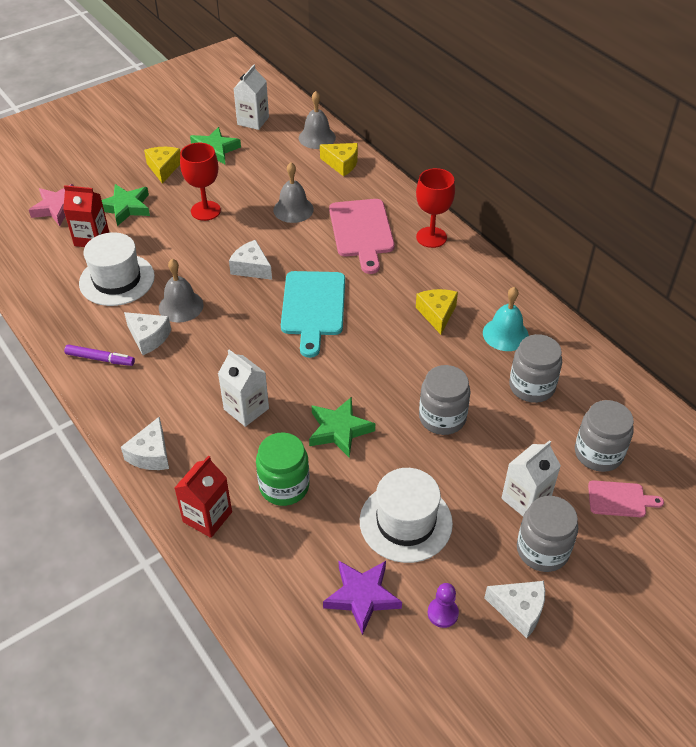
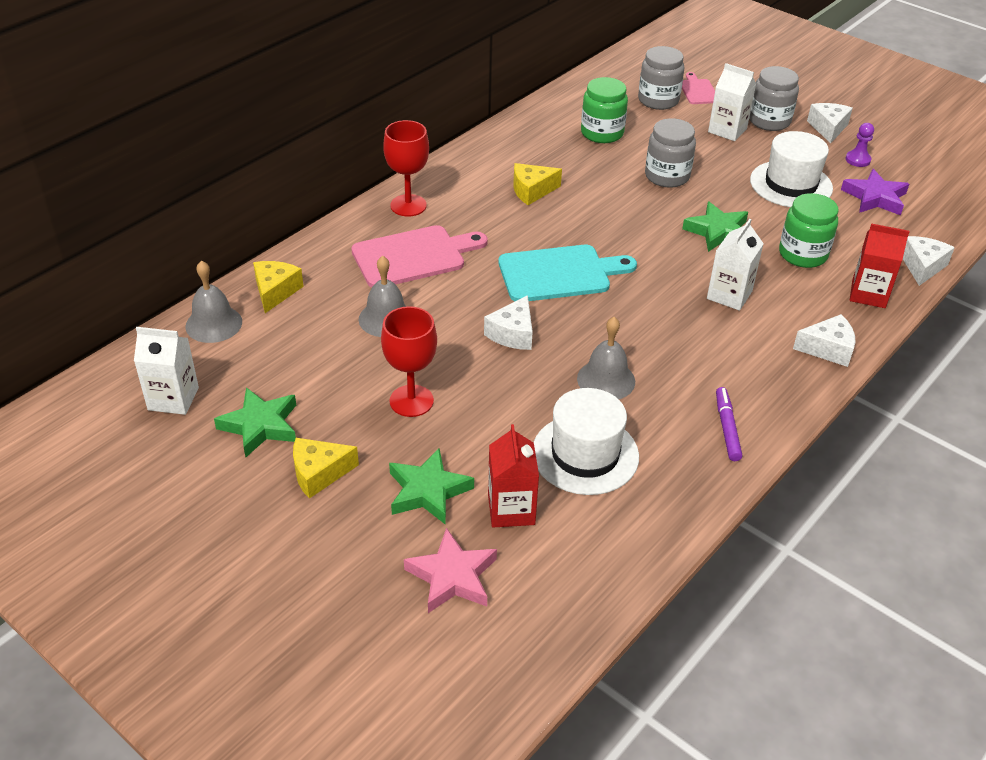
camera: 105 degrees left, 5 degrees down
(148, 337) = (671, 395): white cheese -> white cheese (922, 266)
(505, 334) = (541, 150): turquoise bell -> none
(531, 386) = (602, 133): grey jar -> green jar

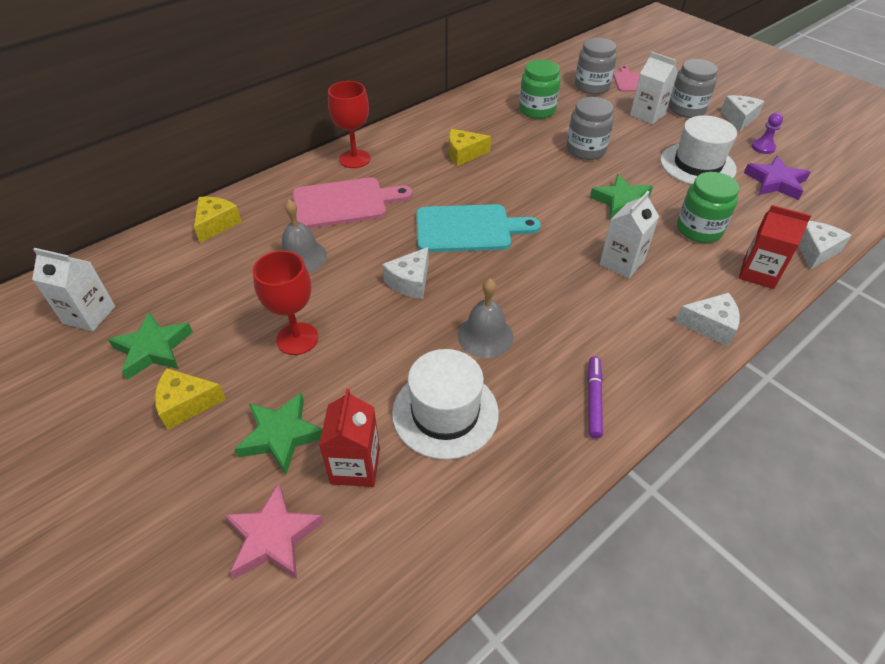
camera: 10 degrees right, 5 degrees up
(214, 324) = (153, 248): grey bell -> none

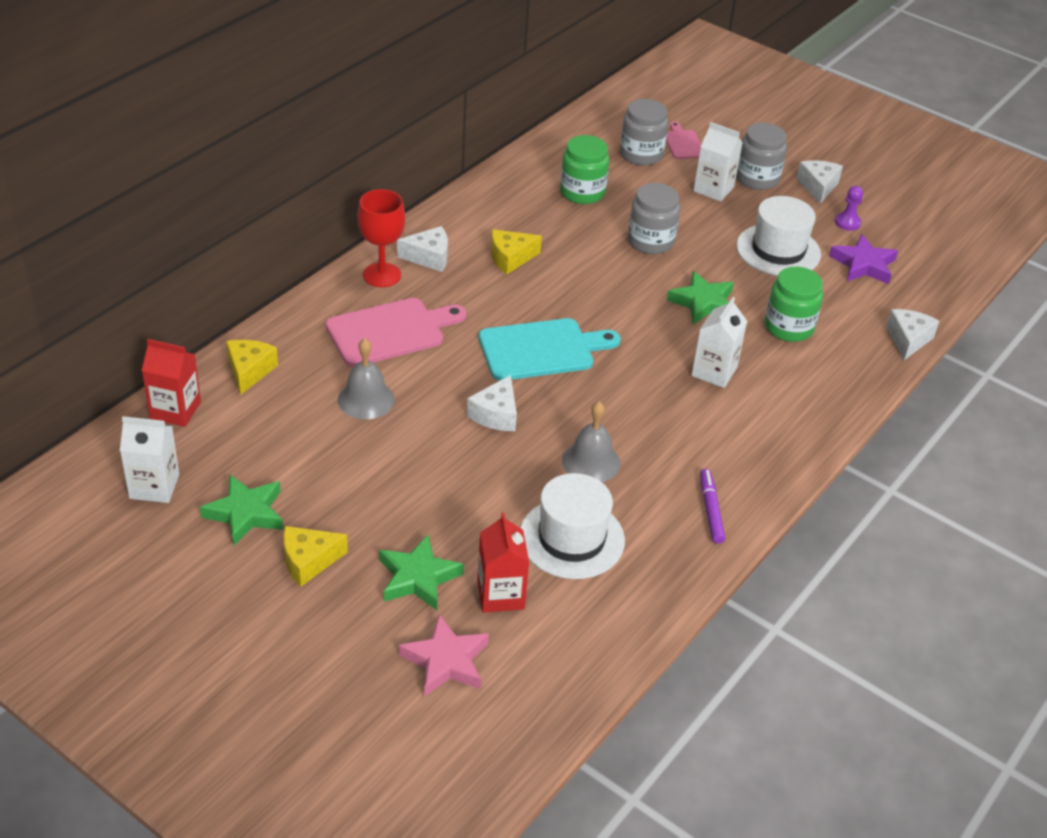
camera: 15 degrees left, 5 degrees down
(297, 339) = (396, 486): red goblet -> none
(710, 325) = (811, 427): white cheese -> white cheese (429, 257)
(758, 273) = (853, 369): red carton -> red carton (175, 410)

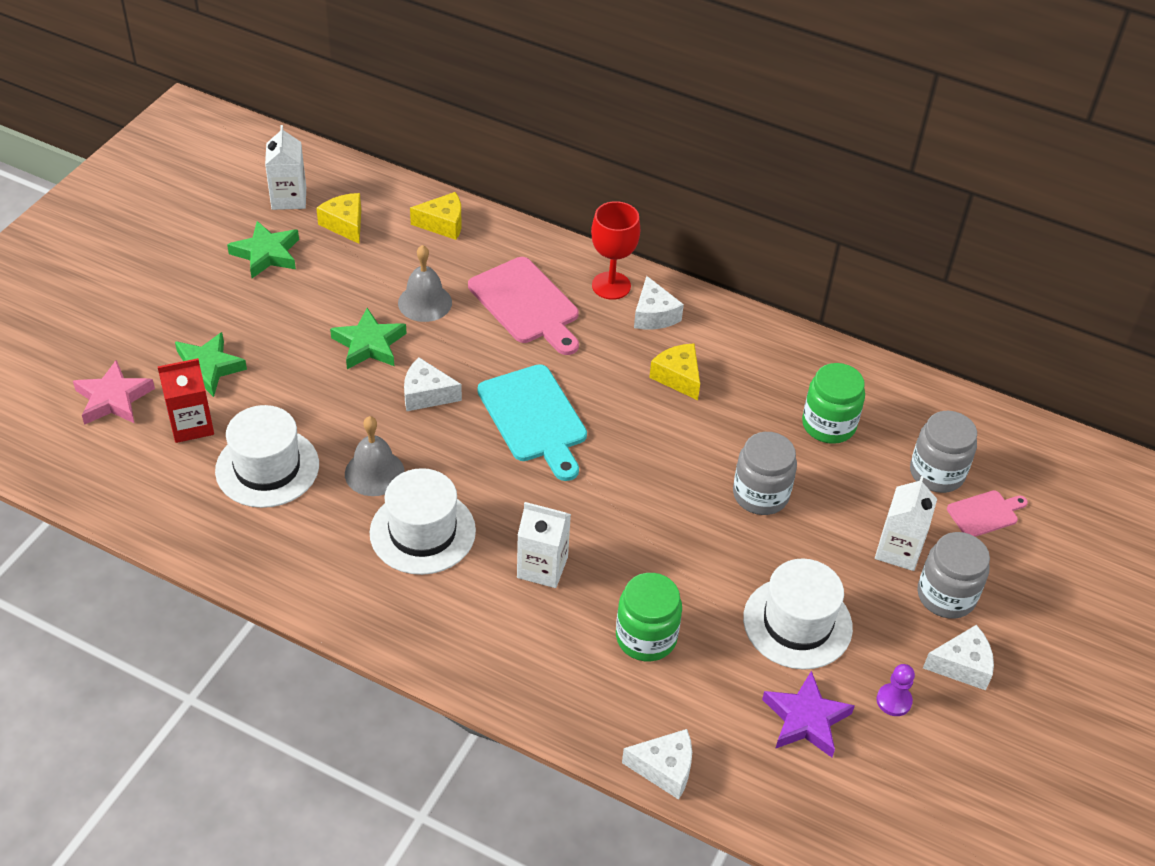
camera: 80 degrees right, 5 degrees up
(175, 410) = (381, 191): red carton -> none
(308, 561) = (217, 299): yellow cheese -> yellow cheese (345, 224)
(667, 438) = (422, 532): none -> white hat
(703, 303) = (662, 551): green star -> green star (369, 344)
(710, 510) = (322, 574): purple marker -> none

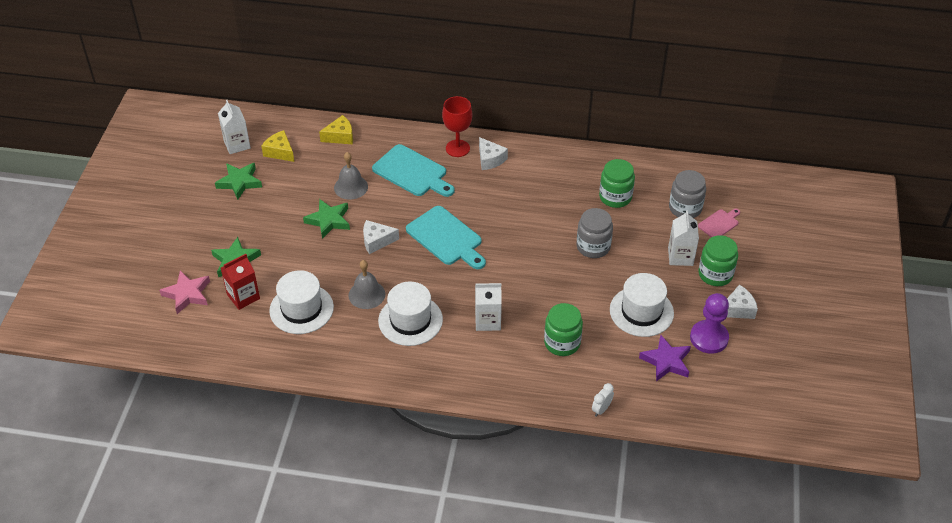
camera: 15 degrees left, 0 degrees up
(526, 304) = (412, 172): pink cutting board -> turquoise cutting board
(664, 769) = (601, 409): white cheese -> white clock
(678, 377) = (519, 192): yellow cheese -> none
(894, 701) = (709, 338): purple pawn -> purple pawn, size x1.88
(946, 596) = (715, 274): grey jar -> green jar

